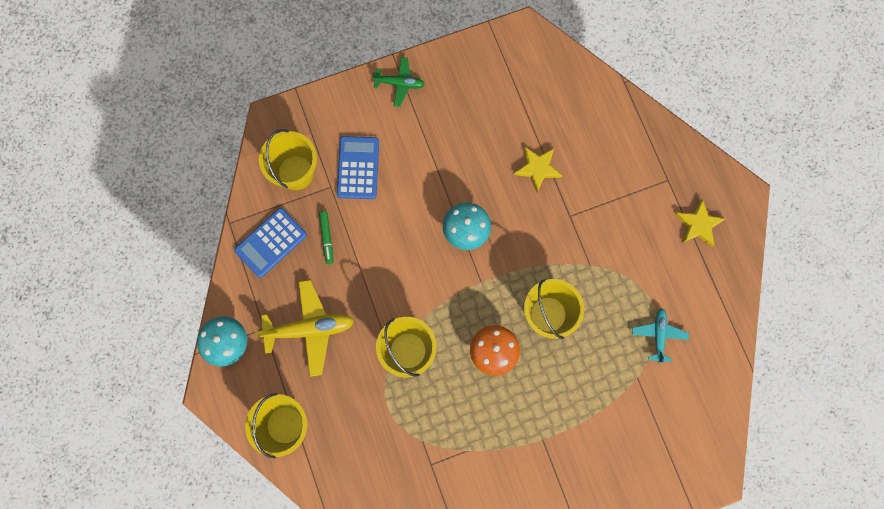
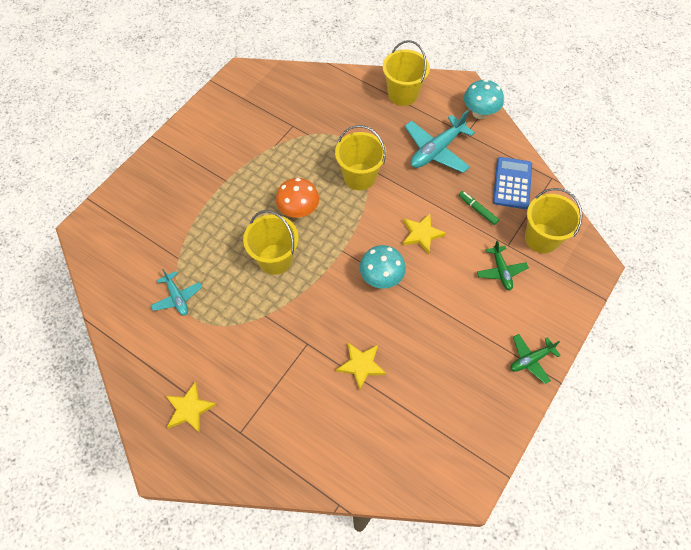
camera: 145 degrees right, 15 degrees down
(309, 329) = (436, 150): yellow plane -> turquoise plane
(358, 168) = (501, 271): blue calculator -> green plane
(397, 249) = (421, 234): none -> yellow star

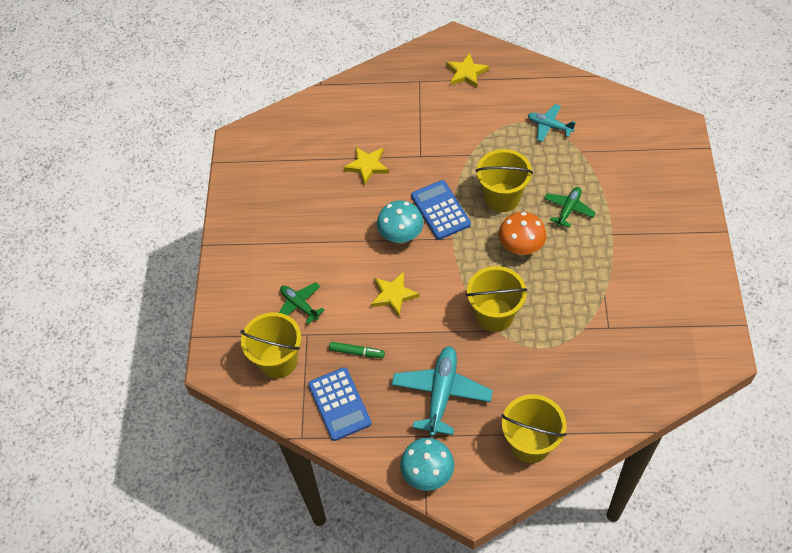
camera: 150 degrees right, 5 degrees down
(332, 280) = (440, 210): none -> blue calculator
(530, 360) = (234, 247): green plane -> green plane (568, 209)

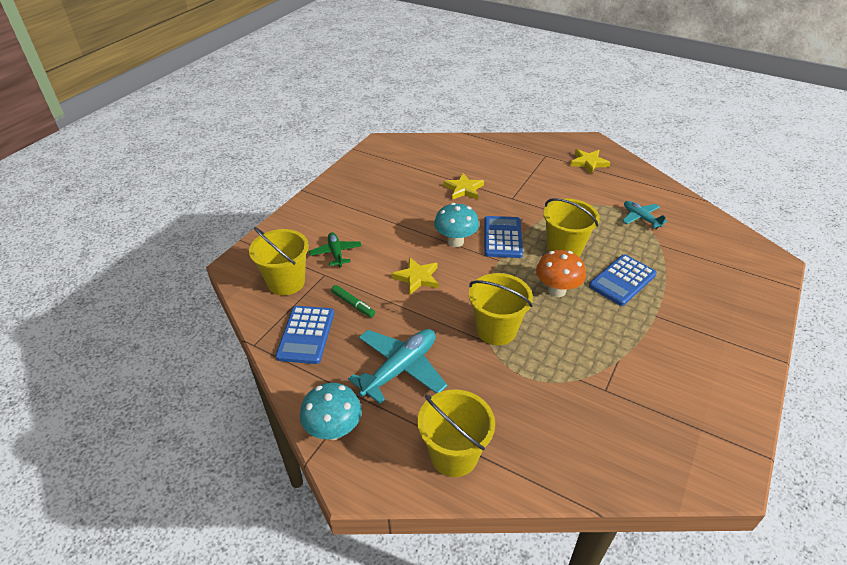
camera: 25 degrees right, 15 degrees down
(568, 209) = (622, 280): green plane -> blue calculator

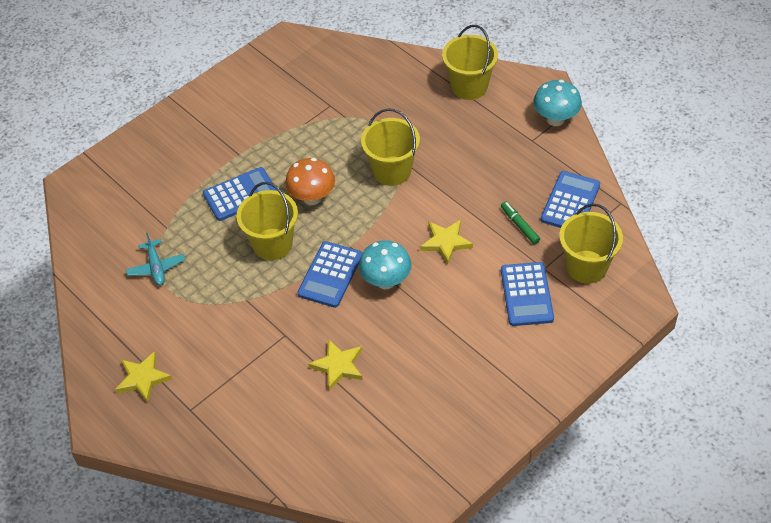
camera: 160 degrees left, 10 degrees up
(336, 253) = (526, 294): green plane -> blue calculator
(400, 369) = (491, 154): turquoise plane -> none

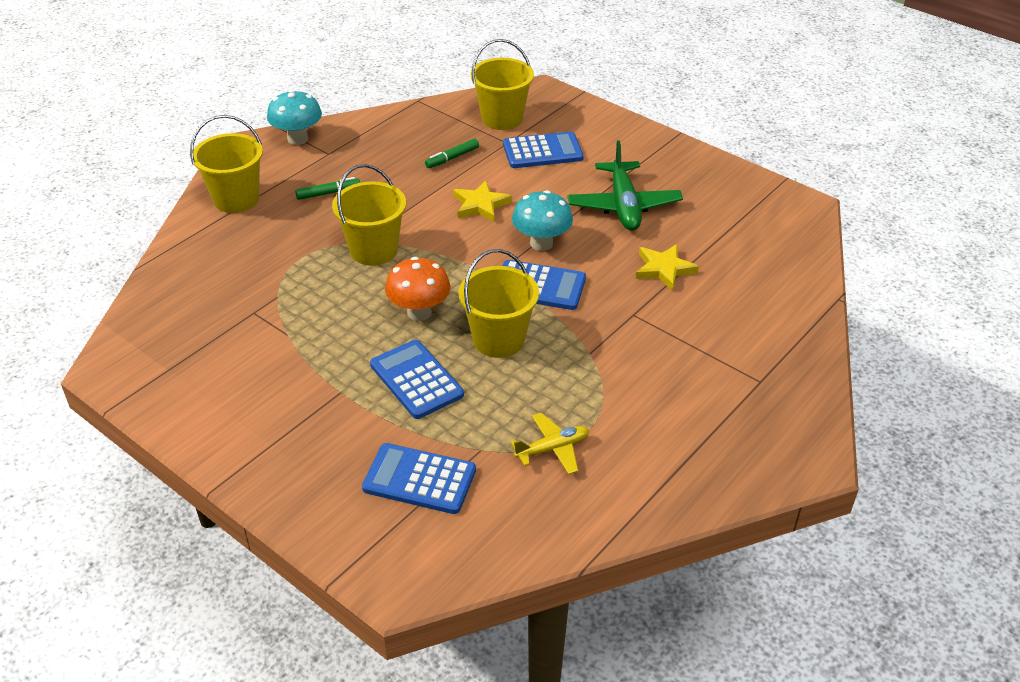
camera: 100 degrees left, 10 degrees down
(143, 378) = (732, 432): yellow star -> none
(156, 267) = (552, 449): turquoise plane -> yellow plane
(433, 348) = (623, 206): none -> green plane
(472, 141) = (328, 193): none -> green marker
(570, 202) = (418, 128): blue calculator -> blue calculator (419, 479)

